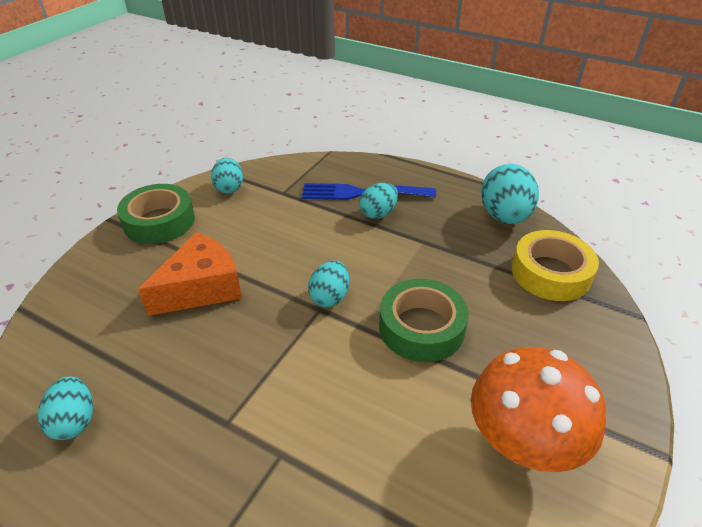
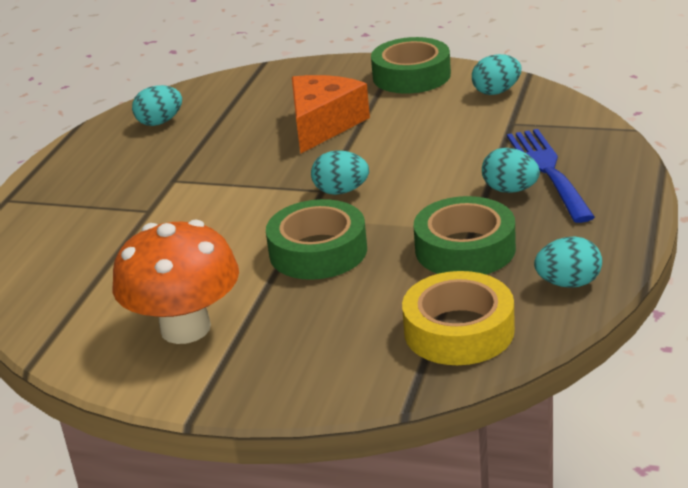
camera: 80 degrees right, 10 degrees down
(201, 288) = (323, 125): orange cheese -> orange cheese turned 105 degrees counterclockwise
(448, 249) = (465, 249): none -> green tape
(504, 216) = (568, 283): turquoise egg -> turquoise egg, size x0.61

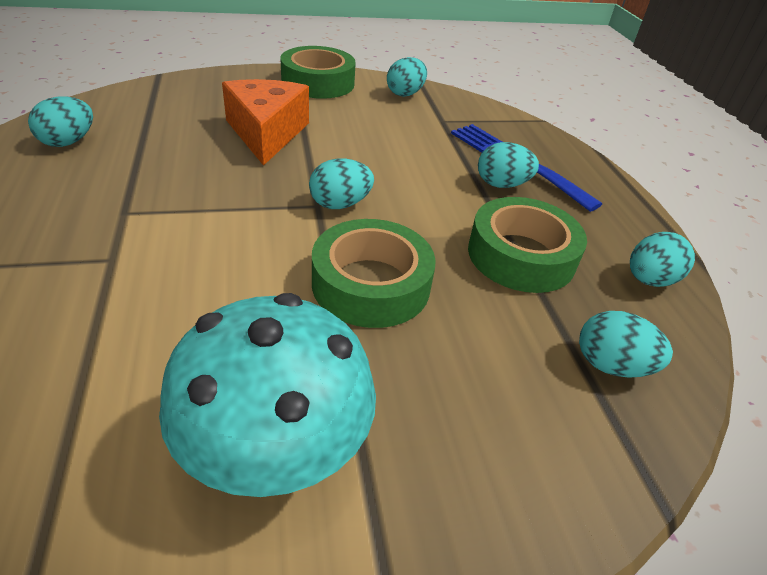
camera: 35 degrees left, 10 degrees up
(185, 328) = (275, 450): orange mushroom -> turquoise mushroom
(459, 331) = (611, 365): yellow tape -> turquoise egg

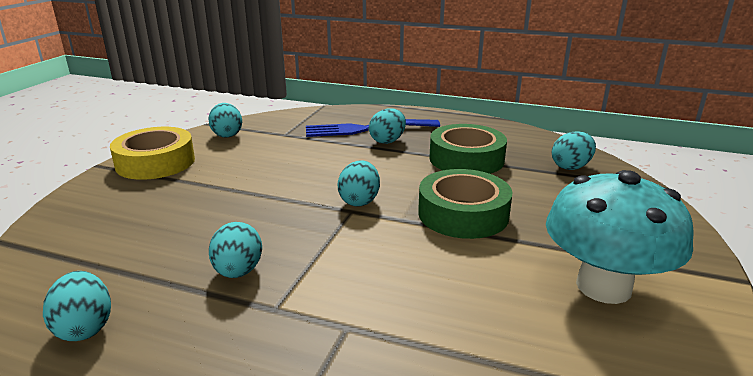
camera: 55 degrees left, 15 degrees down
(266, 133) = (216, 206): orange cheese -> none
(318, 82) = (155, 162): green tape -> yellow tape
(649, 280) = (510, 134): turquoise egg -> turquoise egg (238, 271)

